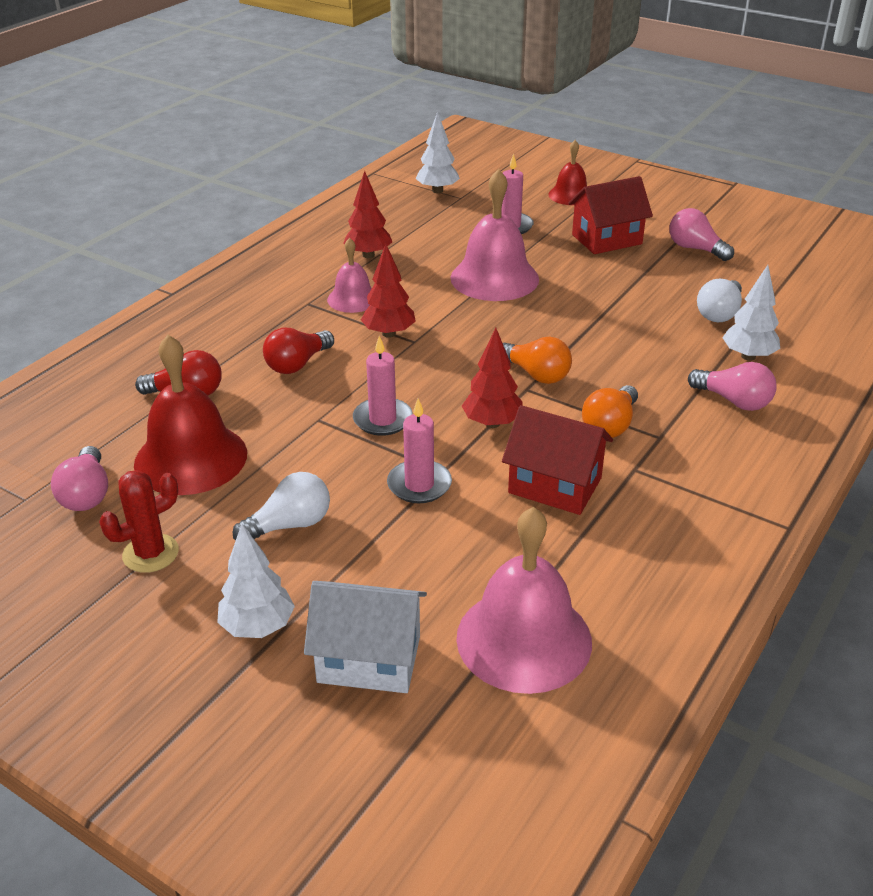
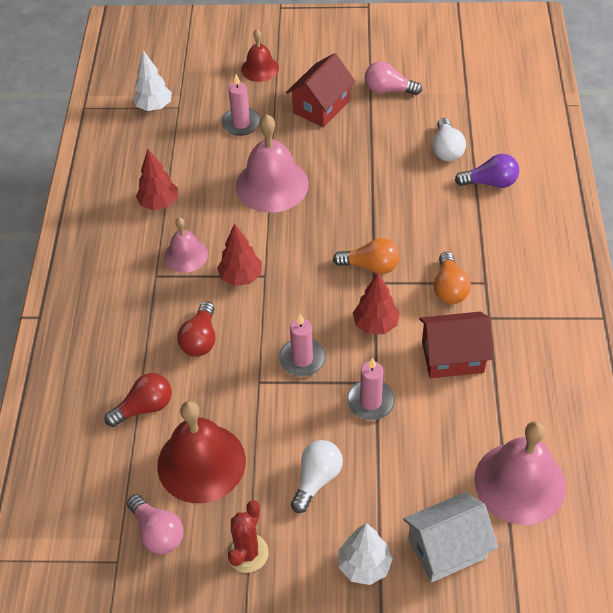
camera: 30 degrees left, 15 degrees up
(734, 401) = (508, 228): pink light bulb -> none
(748, 356) = (490, 182): white tree -> purple light bulb

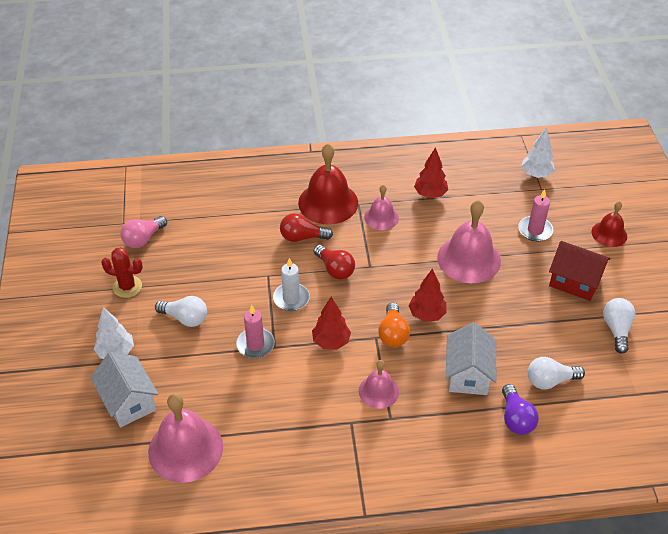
camera: 80 degrees right, 5 degrees down
(144, 407) = (240, 217): red light bulb -> red light bulb (335, 269)
(201, 462) = (197, 253): red bell -> red bell (328, 202)
(241, 277) = (365, 252): red tree -> red tree (427, 315)
(302, 359) = (291, 298): pink candle -> white candle
(388, 90) = (616, 329): pink light bulb -> white light bulb
(433, 210) = (468, 374): none -> white house
(449, 288) = (378, 391): orange light bulb -> pink bell
(452, 357) = (305, 397): red house -> none

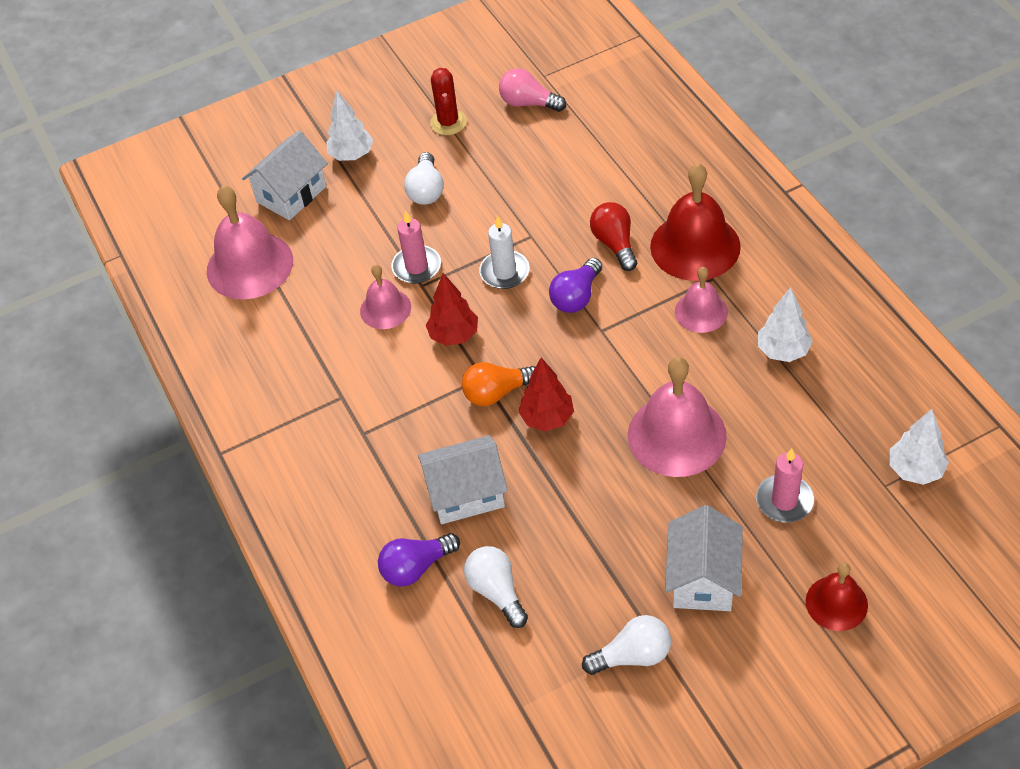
camera: 75 degrees right, 5 degrees up
(335, 269) = (576, 297): red light bulb -> purple light bulb
(378, 391) = (398, 408): pink bell -> pink bell (385, 309)
(430, 194) = (783, 351): red tree -> white tree
(574, 282) = (703, 578): red house -> white house

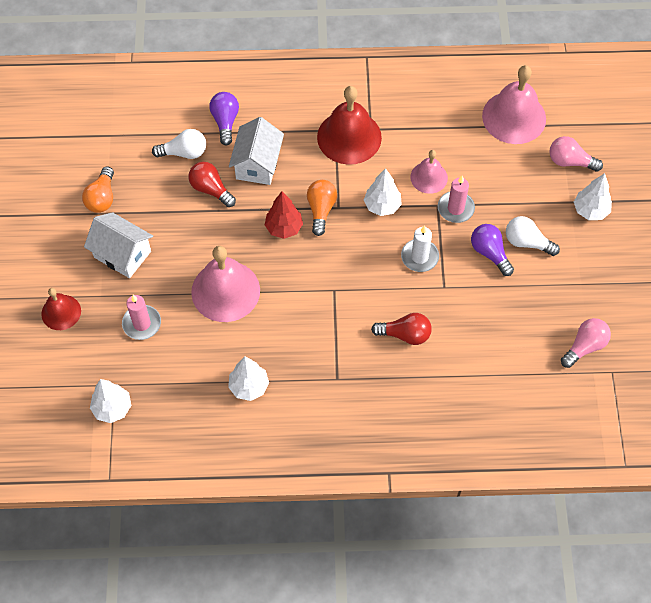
camera: 110 degrees right, 10 degrees up
(291, 194) = (570, 161): white house -> pink light bulb
(448, 123) = (592, 284): red cactus -> none
(454, 335) = (382, 206): red tree -> white tree
(538, 528) = (211, 189): none -> red light bulb
(576, 297) = (371, 289): purple light bulb -> purple light bulb (490, 253)
(633, 655) = (102, 198): white light bulb -> orange light bulb
(695, 246) = (372, 383): red bell -> red bell (349, 137)
(701, 311) = (312, 356): pink bell -> none

